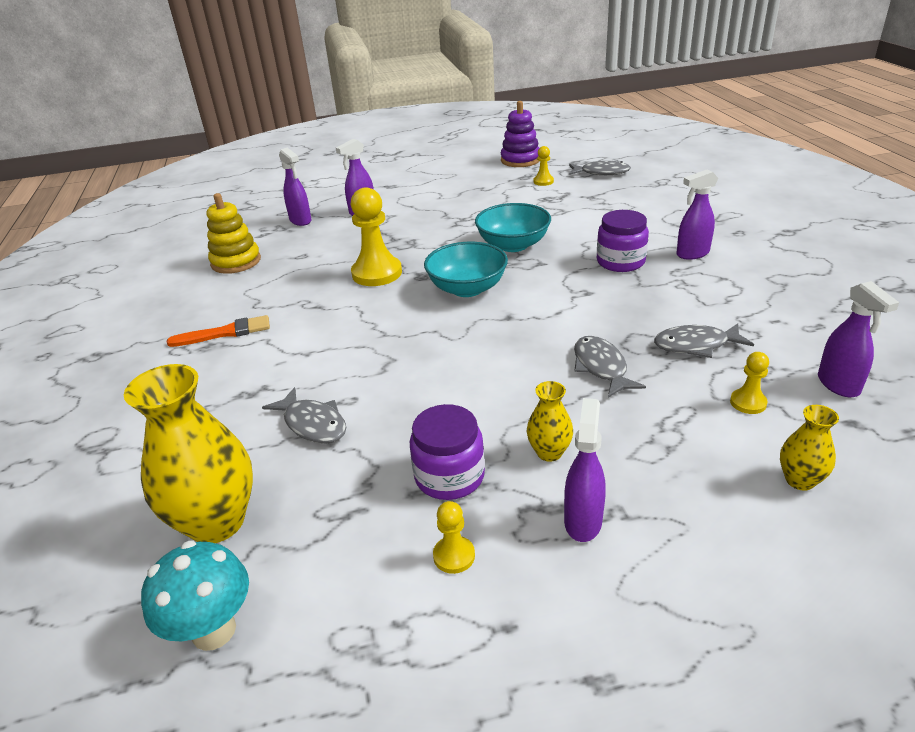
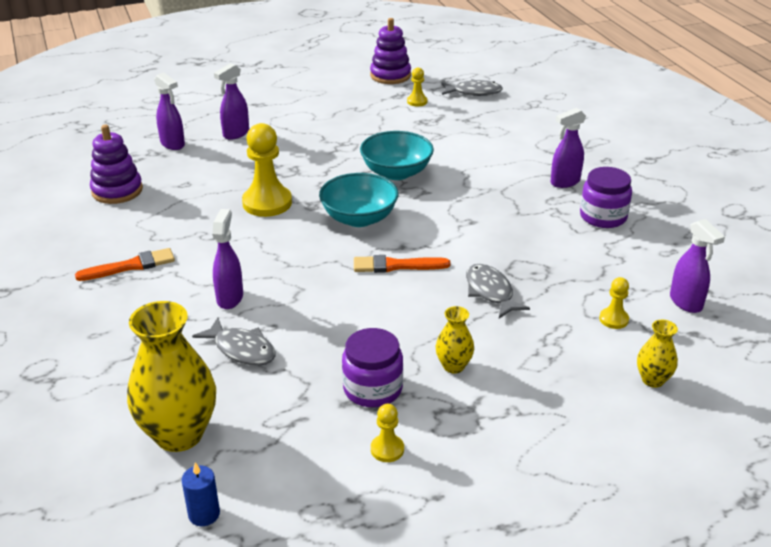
camera: 10 degrees left, 0 degrees up
(214, 630) = (204, 514): turquoise mushroom -> blue candle
(236, 262) = (117, 191): yellow stacking toy -> purple stacking toy
(499, 337) = (396, 266): none -> orange brush
(583, 521) = (486, 418): purple spray bottle -> purple spray bottle (230, 298)
(620, 262) = (500, 190): purple jar -> purple jar (603, 216)
(696, 345) = (570, 270): grey fish -> none

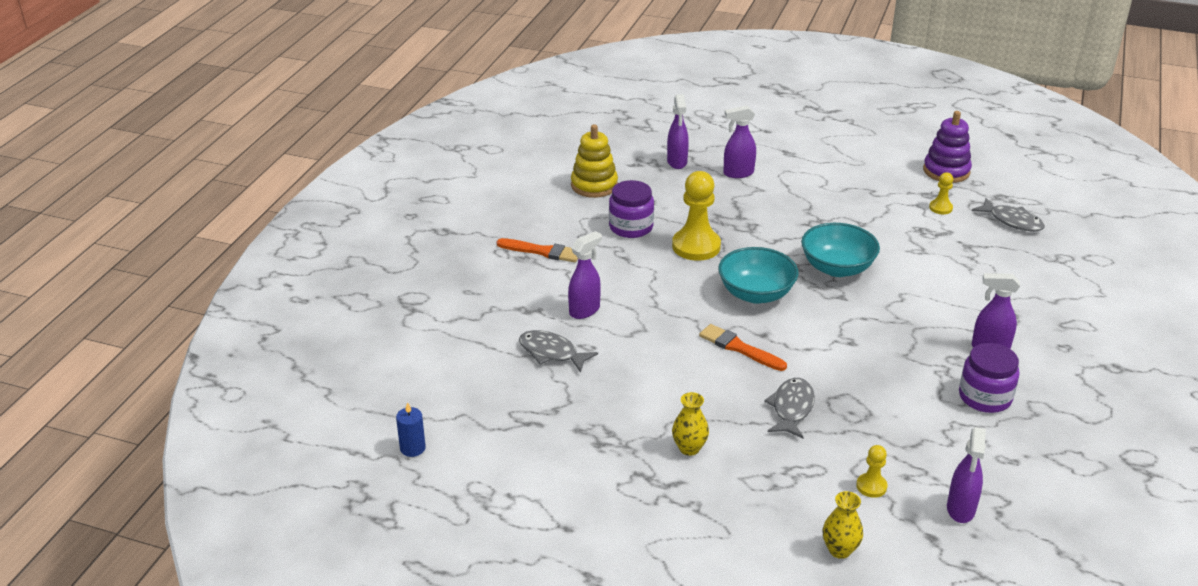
camera: 40 degrees right, 0 degrees up
(117, 191) = (594, 185): purple stacking toy -> yellow stacking toy
(179, 434) = (450, 389): yellow vase -> none
(241, 349) = (551, 353): grey fish -> grey fish turned 135 degrees clockwise
(372, 389) = (610, 431): purple jar -> purple jar (631, 227)
(387, 449) = (570, 477): yellow pawn -> none

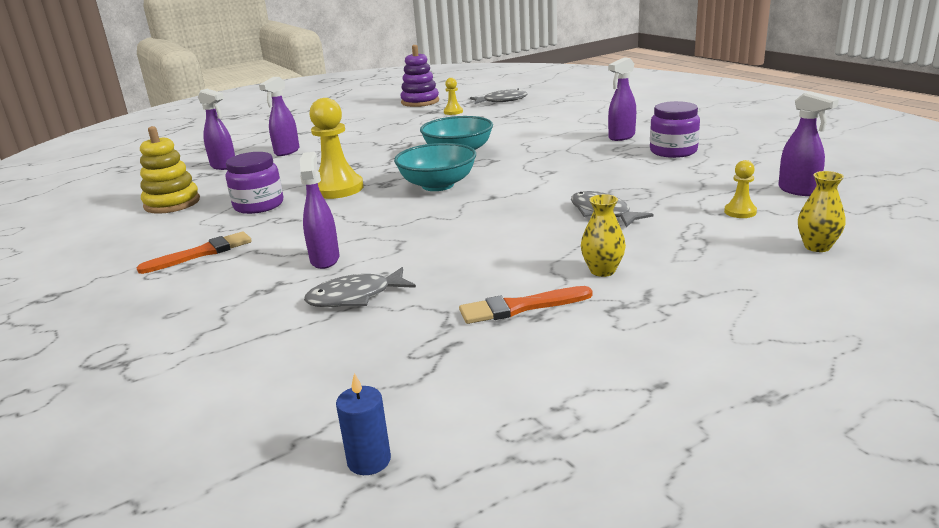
camera: 50 degrees left, 10 degrees down
(739, 348) = (494, 210): orange brush -> orange brush (520, 307)

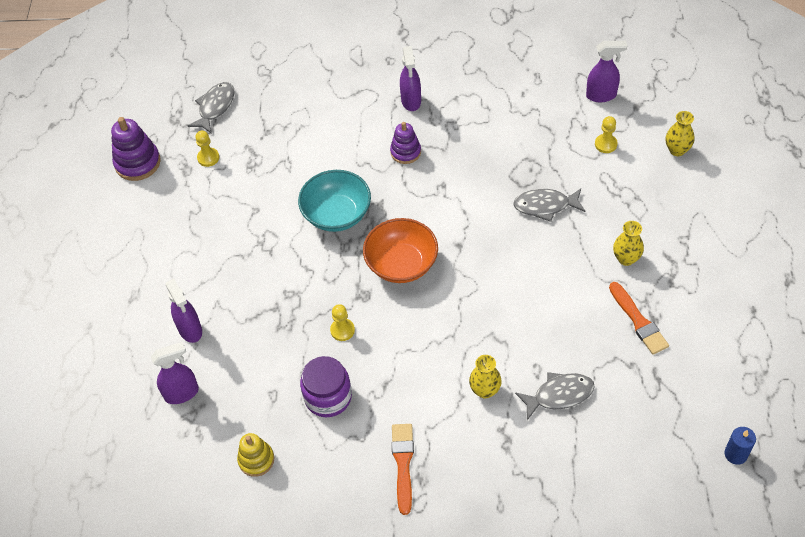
camera: 55 degrees left, 30 degrees up
(172, 203) = (256, 460): yellow stacking toy -> yellow stacking toy, size x0.66
(325, 259) = (485, 390): purple spray bottle -> yellow vase
(337, 189) = (342, 330): yellow pawn -> yellow pawn, size x0.49
(355, 297) = (559, 395): grey fish -> grey fish turned 120 degrees counterclockwise
(438, 185) = (401, 264): turquoise bowl -> orange bowl
(520, 307) = (638, 321): orange brush -> orange brush turned 45 degrees counterclockwise
(563, 151) = (405, 152): none -> purple stacking toy
(673, 151) = (473, 97): purple jar -> none

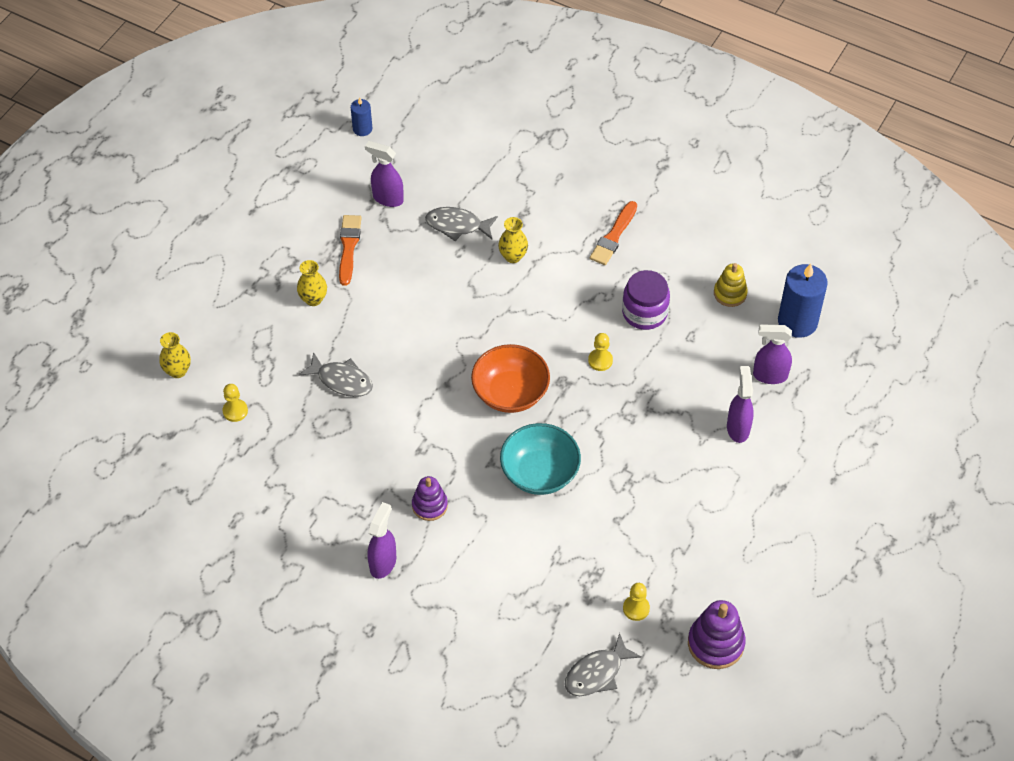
camera: 155 degrees left, 0 degrees up
(177, 463) = (797, 322): none -> blue candle
(601, 95) = (192, 464): purple spray bottle -> purple spray bottle (387, 198)

